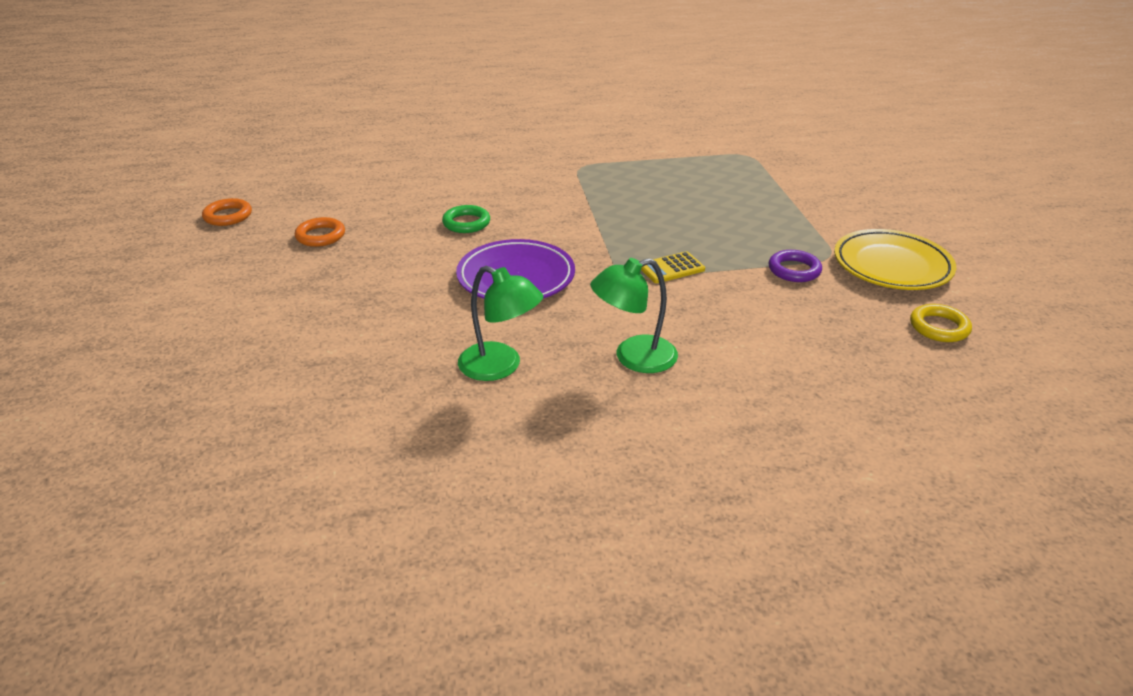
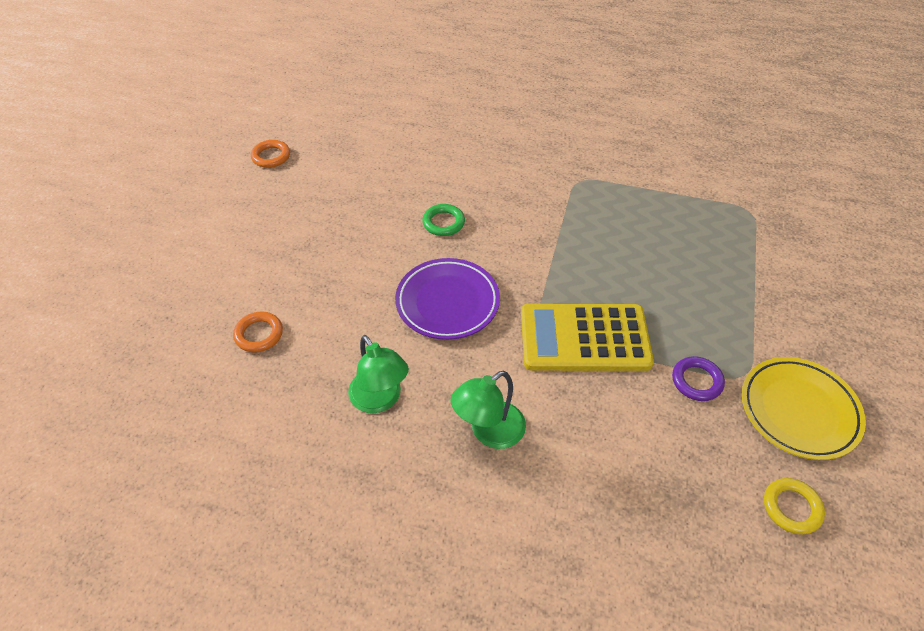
camera: 25 degrees right, 15 degrees up
(320, 236) = (325, 201): orange ring -> orange ring (259, 334)
(633, 358) = (489, 432): green lamp -> green lamp turned 45 degrees counterclockwise
(671, 268) = (584, 338): yellow calculator -> yellow calculator, size x2.30

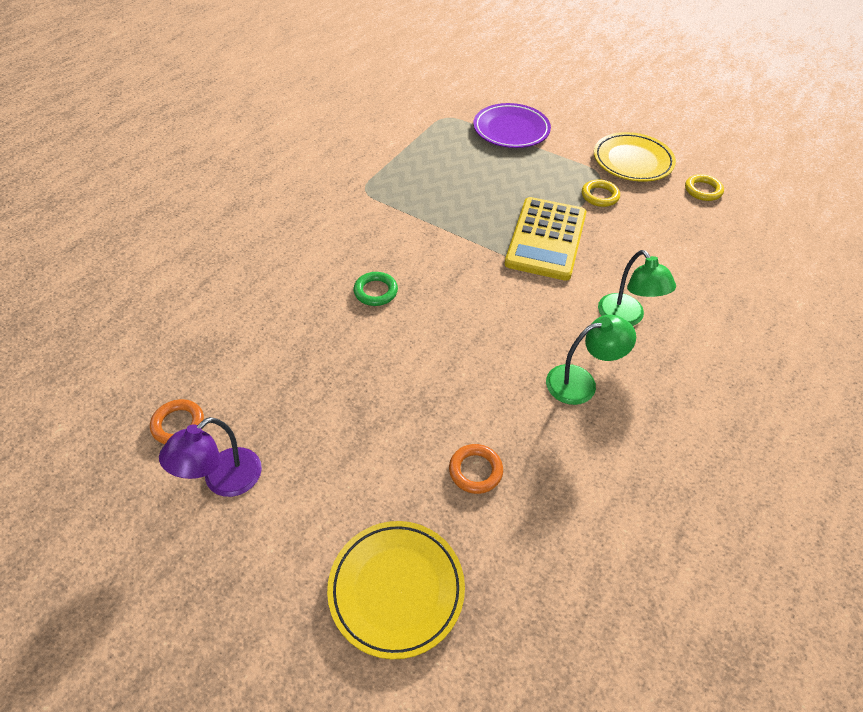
camera: 75 degrees left, 0 degrees up
(147, 308) = (396, 589): none -> yellow plate
(228, 193) = (223, 481): none -> purple lamp
(447, 302) = (481, 312): purple plate -> purple plate (511, 130)
(696, 381) = (599, 196): purple ring -> yellow ring

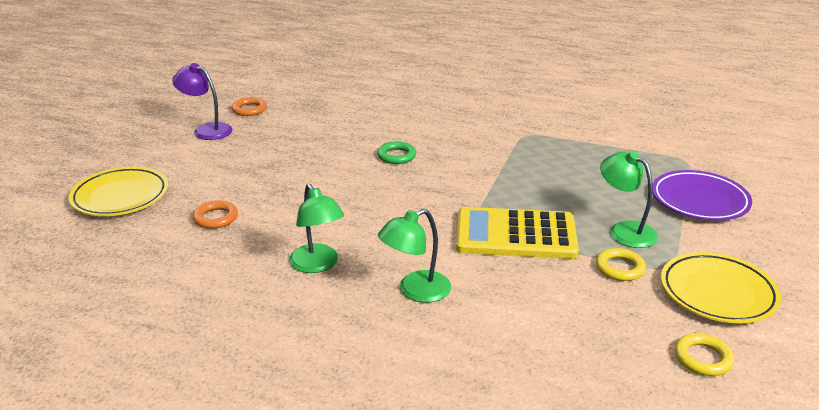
camera: 80 degrees right, 20 degrees down
(548, 179) = (624, 230): none -> green lamp

